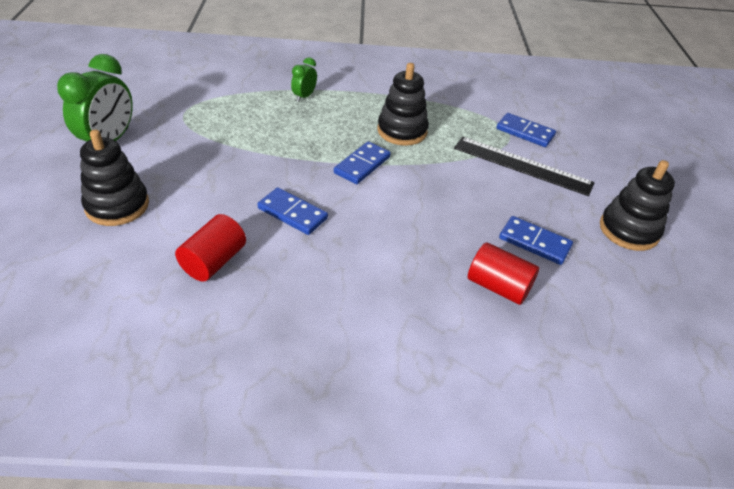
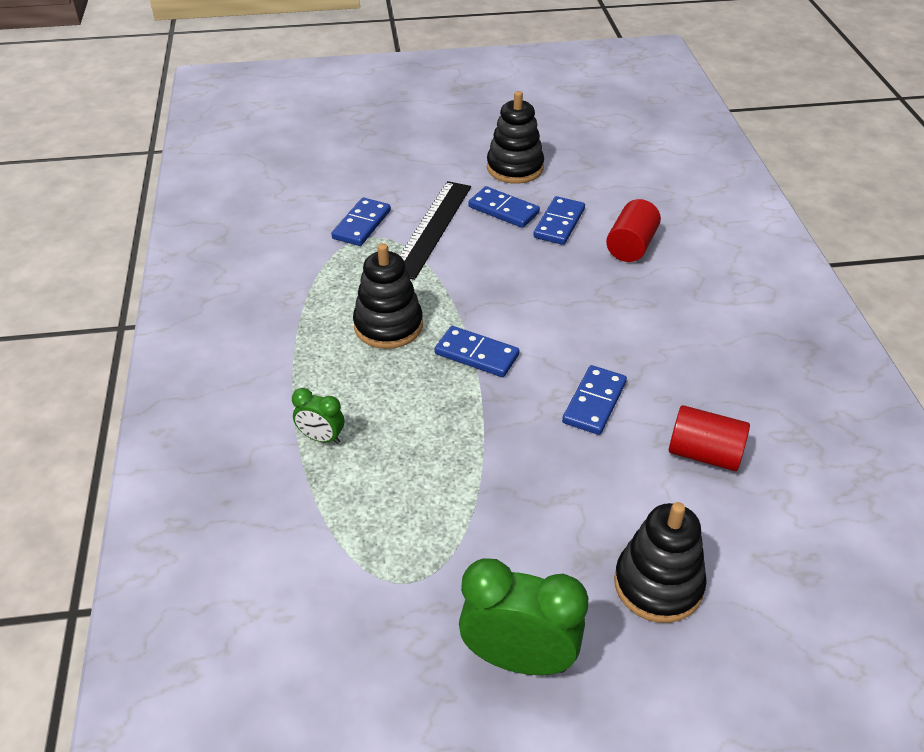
camera: 95 degrees left, 0 degrees up
(553, 210) = (503, 210): none -> blue domino

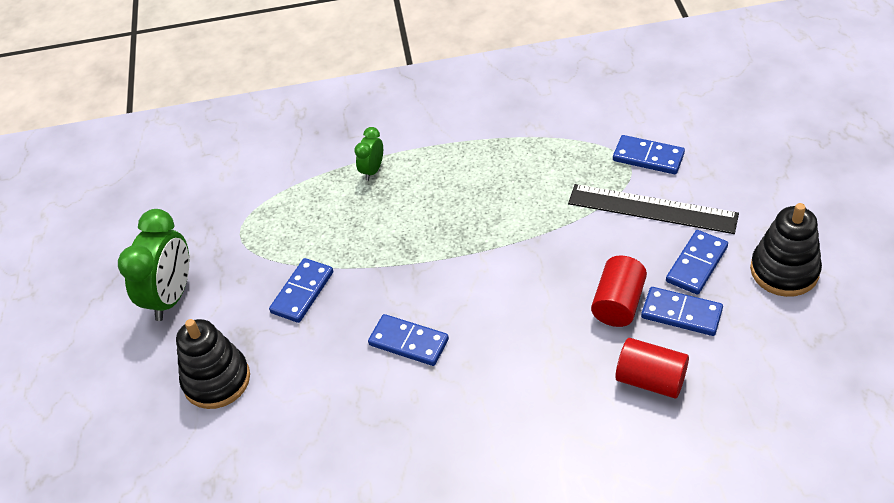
camera: 95 degrees right, 5 degrees up
(388, 326) = (502, 193): black stacking toy -> none
(476, 354) = (468, 256): blue domino -> blue domino (302, 292)
(704, 454) = (344, 423): red cylinder -> red cylinder (618, 303)

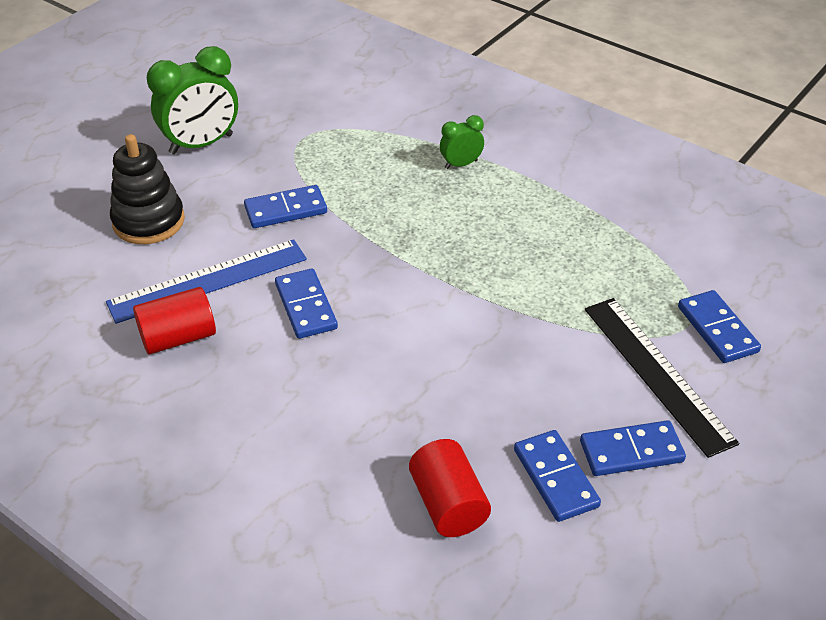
camera: 40 degrees right, 5 degrees down
(321, 382) = (208, 280): none -> blue ruler
(618, 303) = (511, 421): red cylinder -> red cylinder (178, 337)
(784, 270) = (712, 530): black stacking toy -> none

